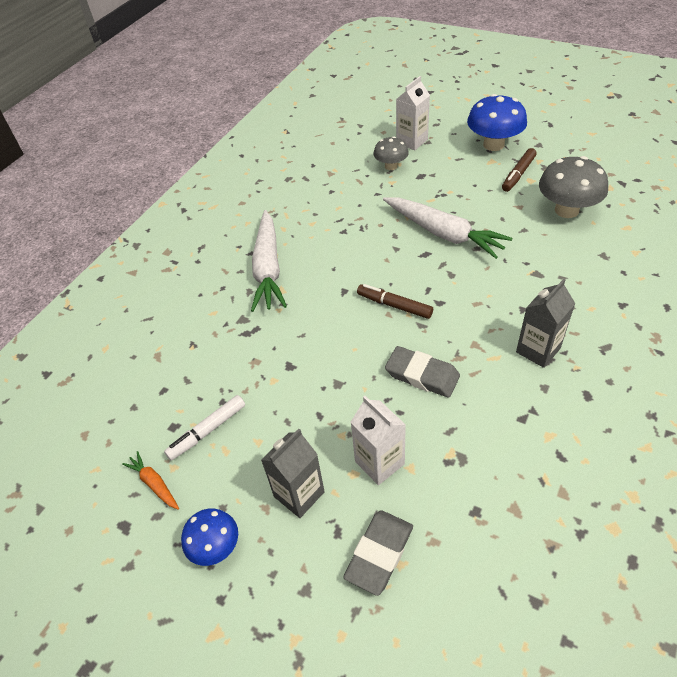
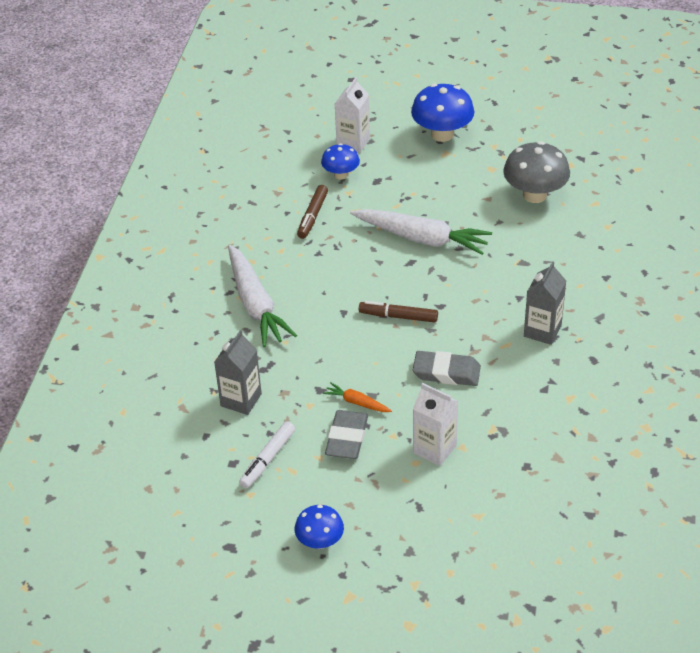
camera: 20 degrees left, 5 degrees down
(154, 483) = (240, 510): orange carrot -> orange carrot (357, 402)
(299, 494) = (375, 488): grey carton -> grey carton (241, 400)
(379, 553) = (459, 513): grey eraser -> grey eraser (347, 438)
(391, 166) = (341, 175): grey mushroom -> blue mushroom
(518, 174) = (477, 164): brown marker -> brown marker (312, 216)

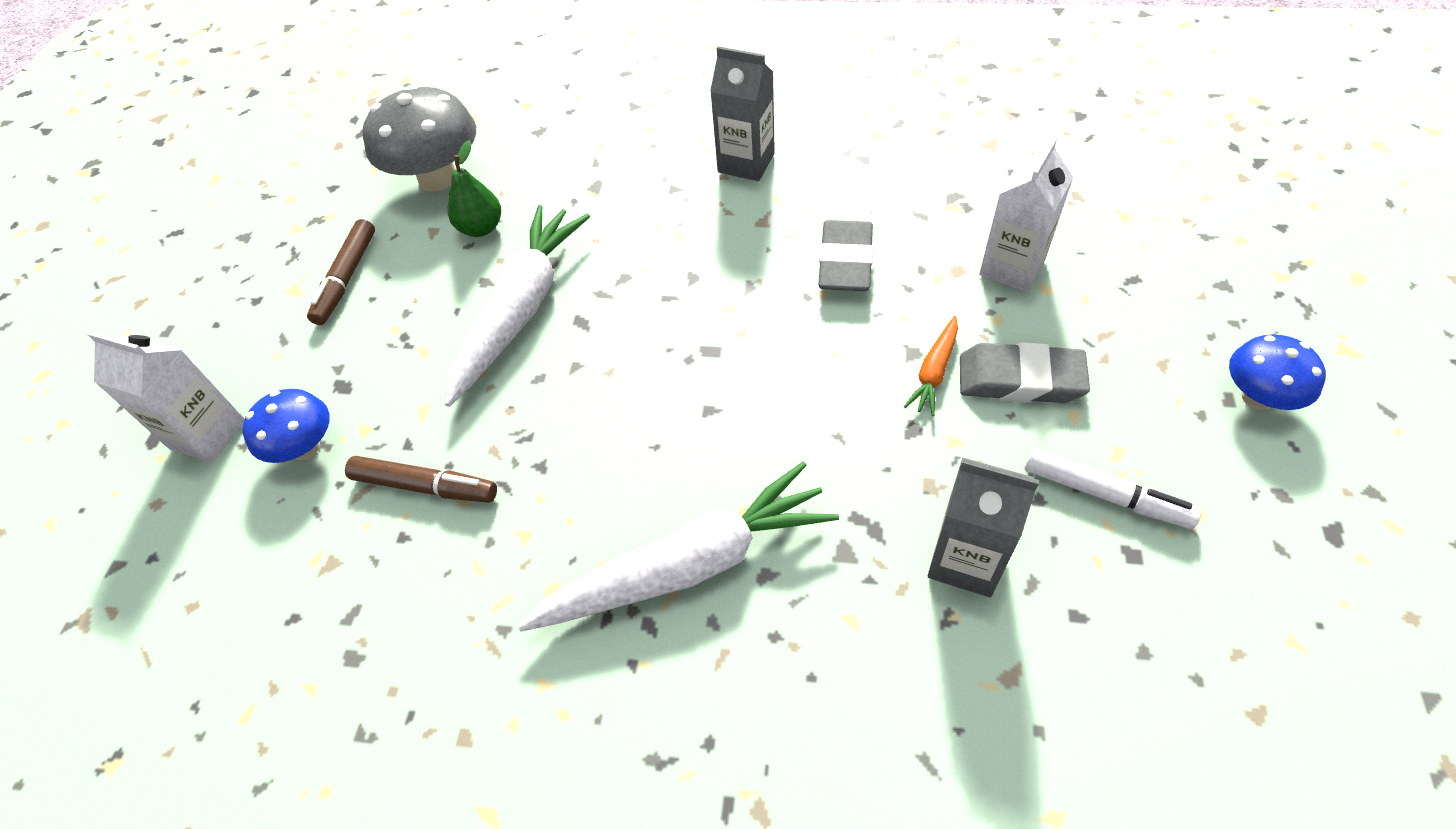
camera: 90 degrees left, 10 degrees up
(398, 316) = (719, 329): brown marker -> brown marker (346, 278)
(442, 134) = (237, 297): blue mushroom -> none
(488, 217) = (481, 228): none -> green pear

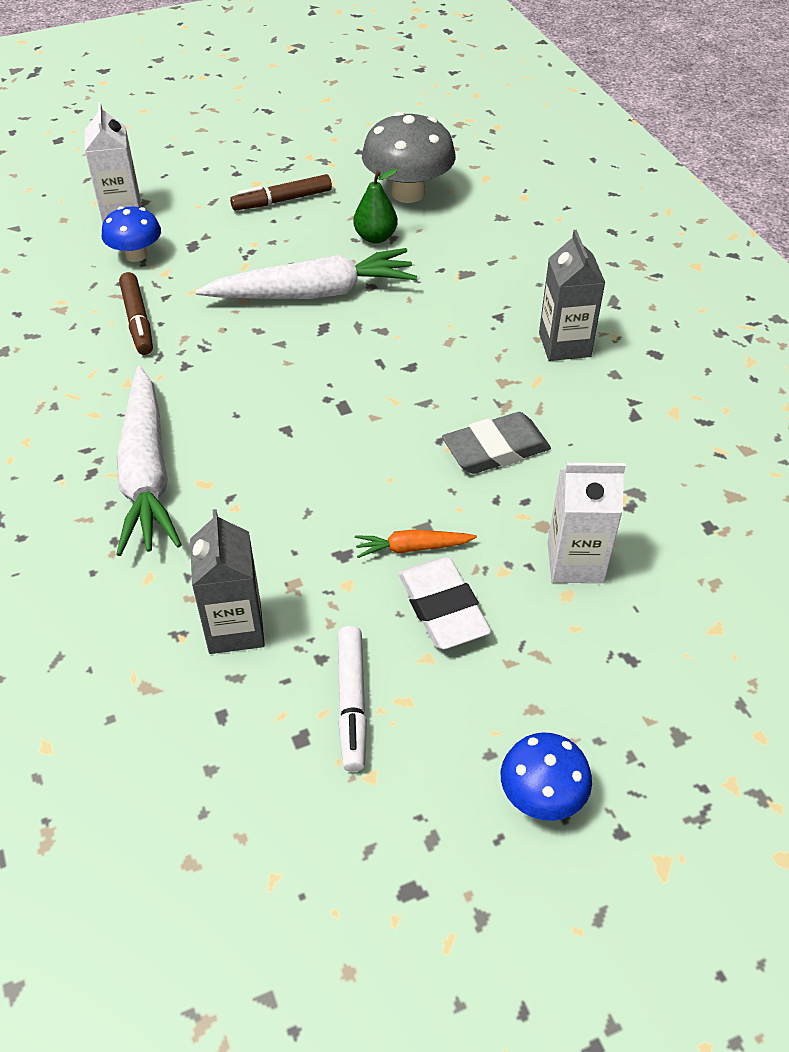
camera: 55 degrees right, 5 degrees down
(689, 565) = (146, 473): white carrot -> white carrot turned 45 degrees clockwise
(1020, 379) = (442, 608): grey eraser -> white eraser

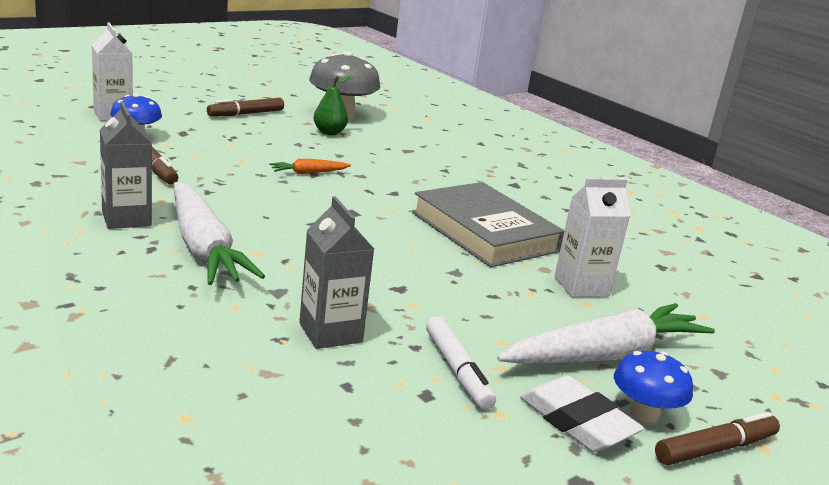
camera: 20 degrees left, 25 degrees down
(313, 293) = (296, 157): white carrot -> white carrot (605, 355)
(412, 548) = (453, 283): orange carrot -> orange carrot (308, 173)
(442, 608) = (497, 314): white eraser -> white eraser (577, 421)
(495, 449) = (484, 232): grey eraser -> grey book
(564, 345) = (501, 183): grey carton -> grey carton (126, 219)
(599, 863) = (715, 449): none -> brown marker

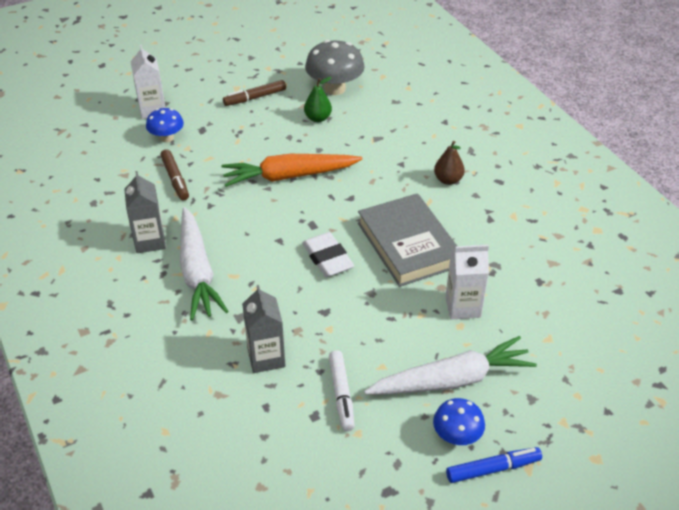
camera: 15 degrees right, 20 degrees up
(308, 173) = (289, 176): orange carrot -> orange carrot, size x2.22
(506, 184) = (448, 180): none -> brown pear
(577, 421) = (407, 441): white eraser -> white eraser (327, 258)
(715, 449) = (493, 469): brown marker -> blue marker

